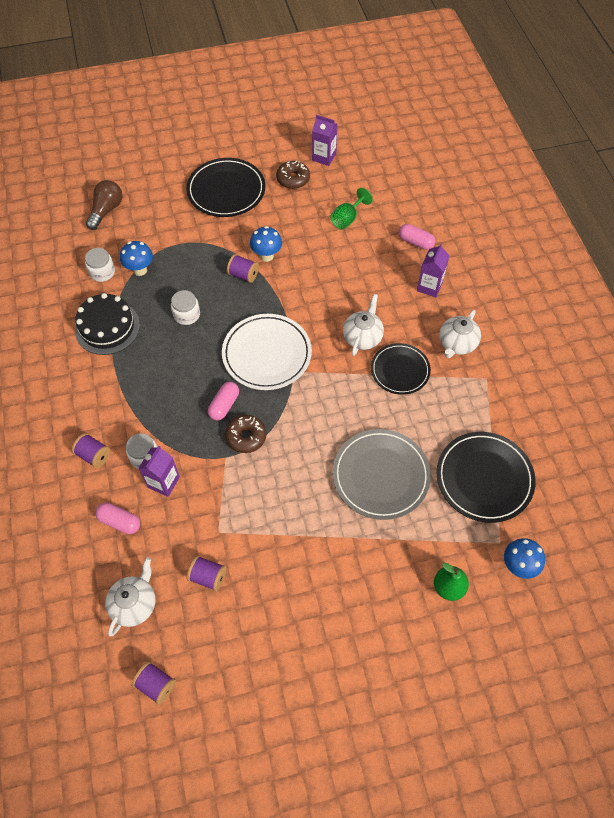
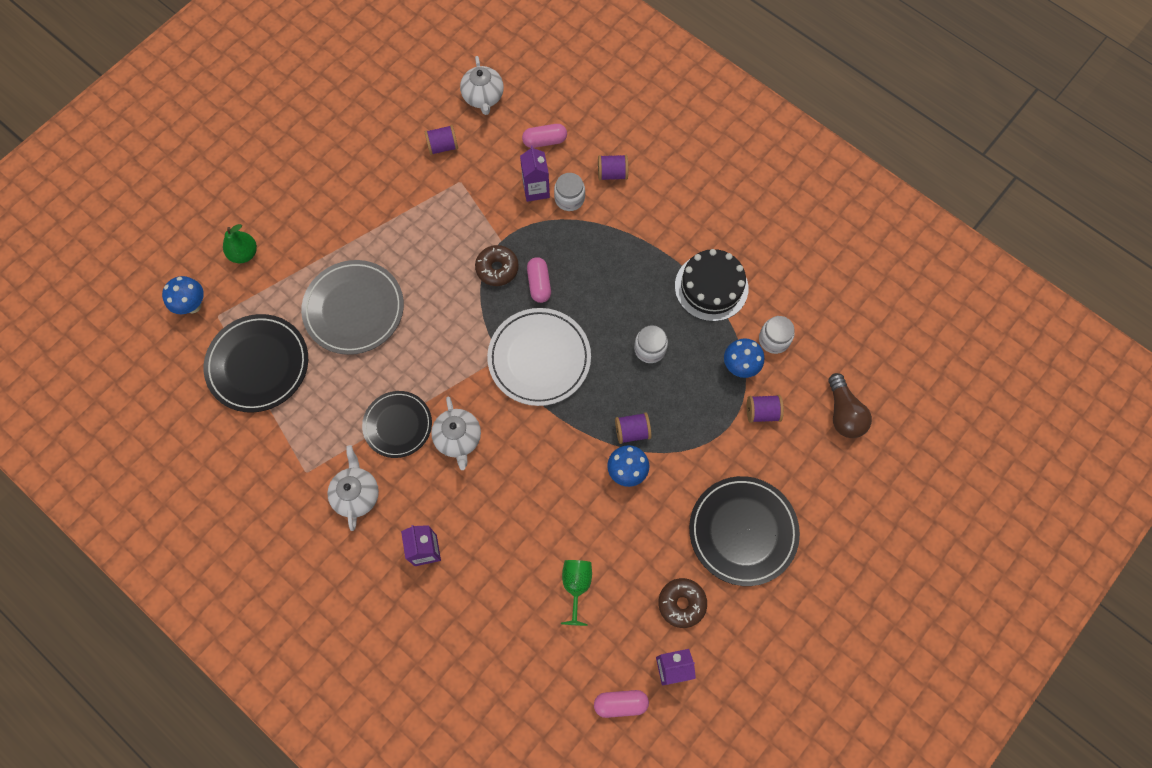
camera: 145 degrees right, 10 degrees up
(156, 685) = (425, 62): purple spool -> purple spool (762, 412)
(415, 242) = (477, 605): pink capsule -> pink capsule (620, 703)

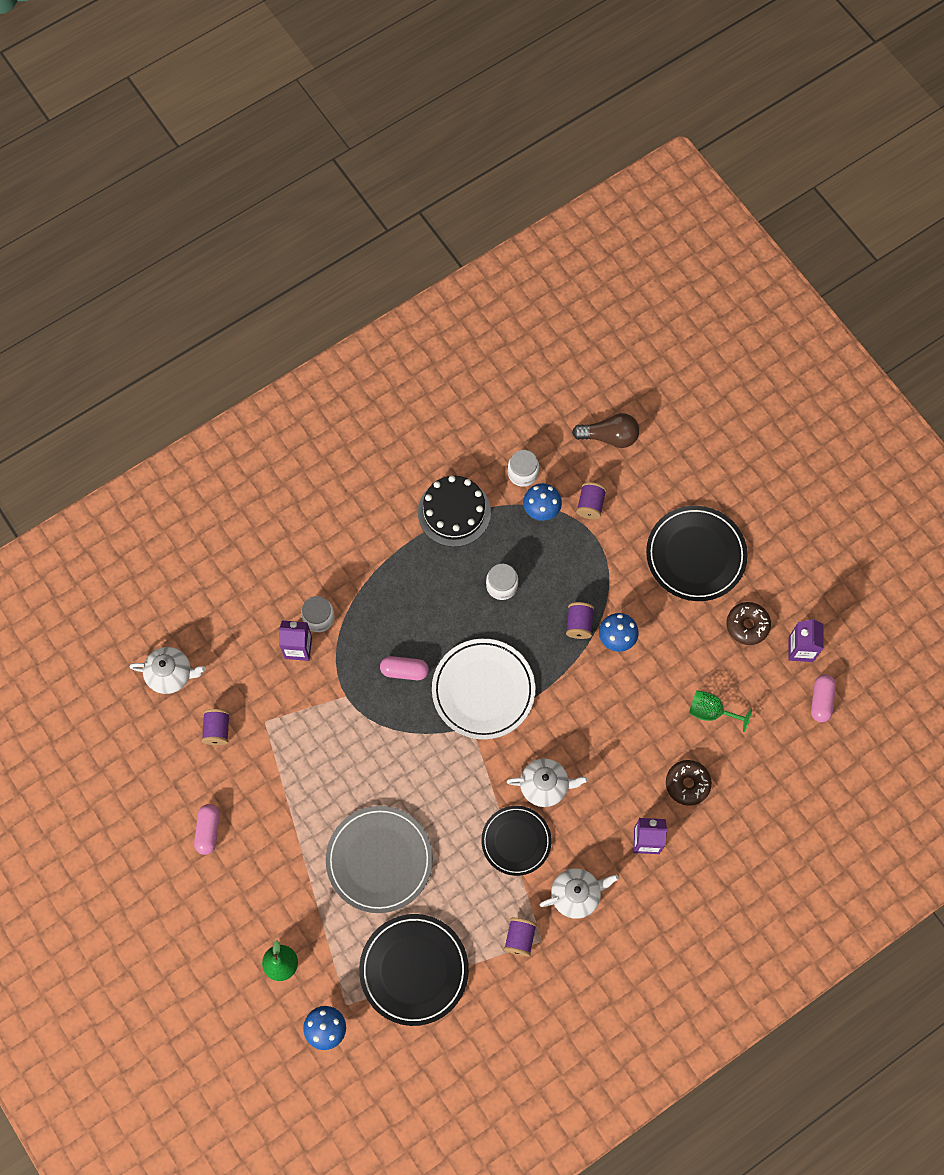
camera: 75 degrees left, 0 degrees up
(356, 494) = (576, 895): white teapot -> white teapot turned 150 degrees clockwise
(497, 268) = (376, 707): brown donut -> brown donut (687, 784)
(544, 141) = (244, 625): pink capsule -> pink capsule (208, 831)
(612, 174) = (303, 569): purple spool -> purple spool (520, 938)

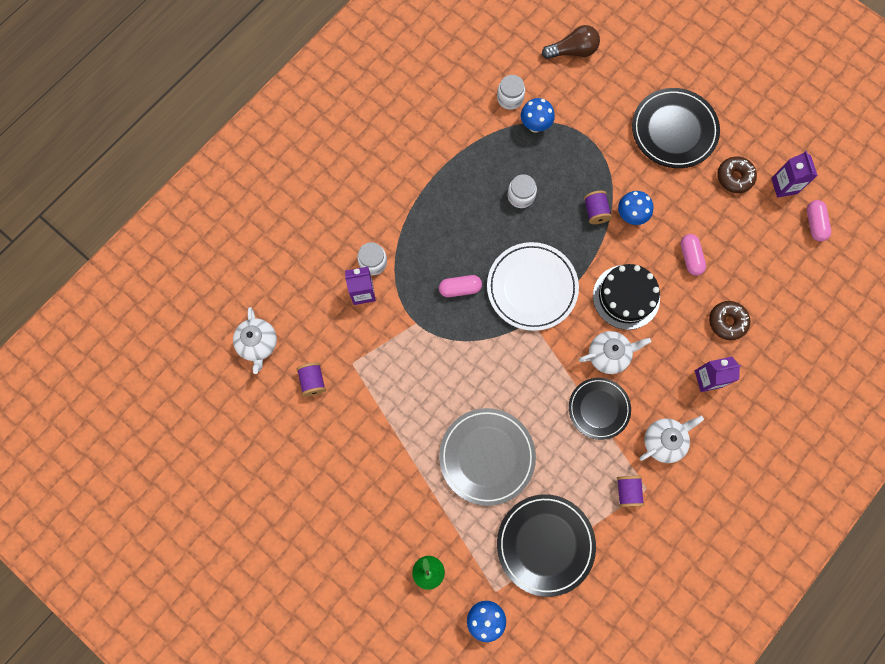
camera: 15 degrees left, 5 degrees up
(171, 674) = (258, 344): white teapot -> white teapot turned 90 degrees clockwise
(208, 831) = (330, 471): pink capsule -> pink capsule (690, 257)
(454, 512) = (462, 145): black cake -> black cake (626, 297)
(590, 505) = (574, 111): purple spool -> none
(711, 712) = (727, 256): green goblet -> none

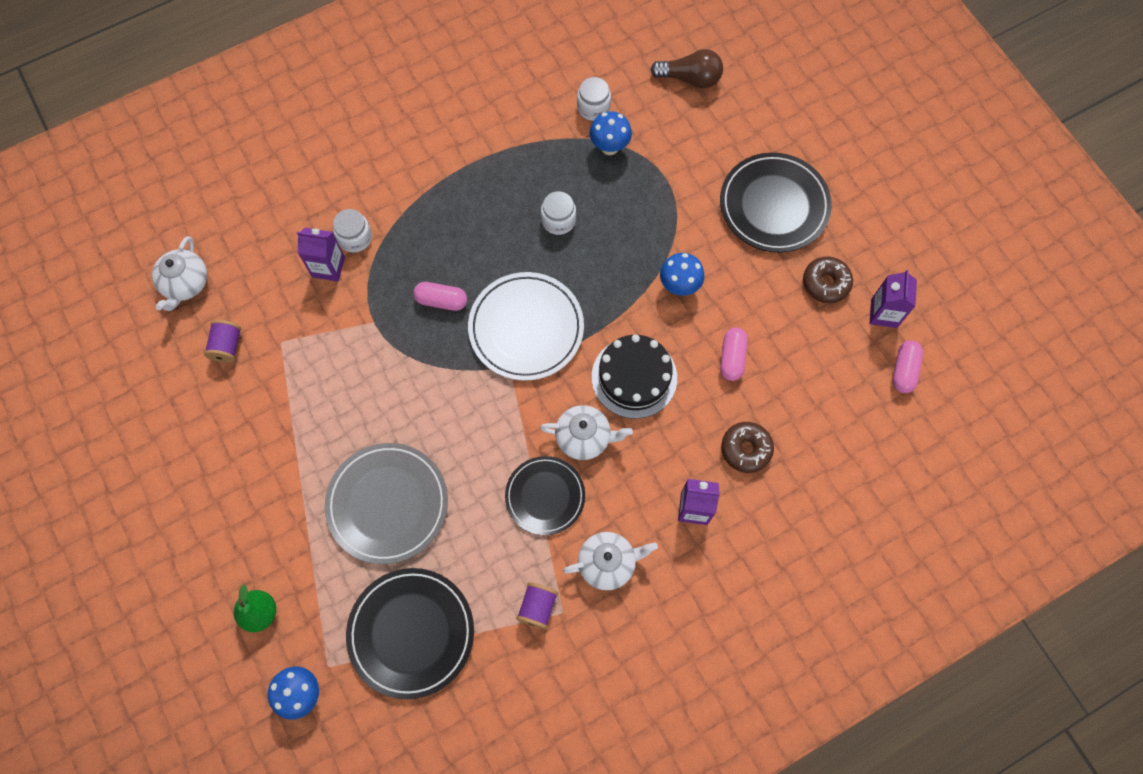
camera: 20 degrees right, 5 degrees down
(595, 211) = (639, 267): purple spool -> none

